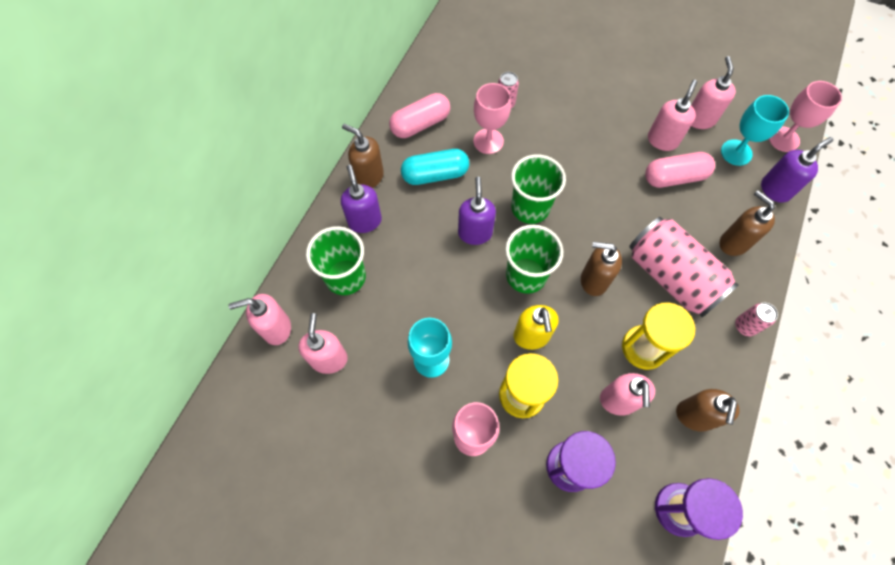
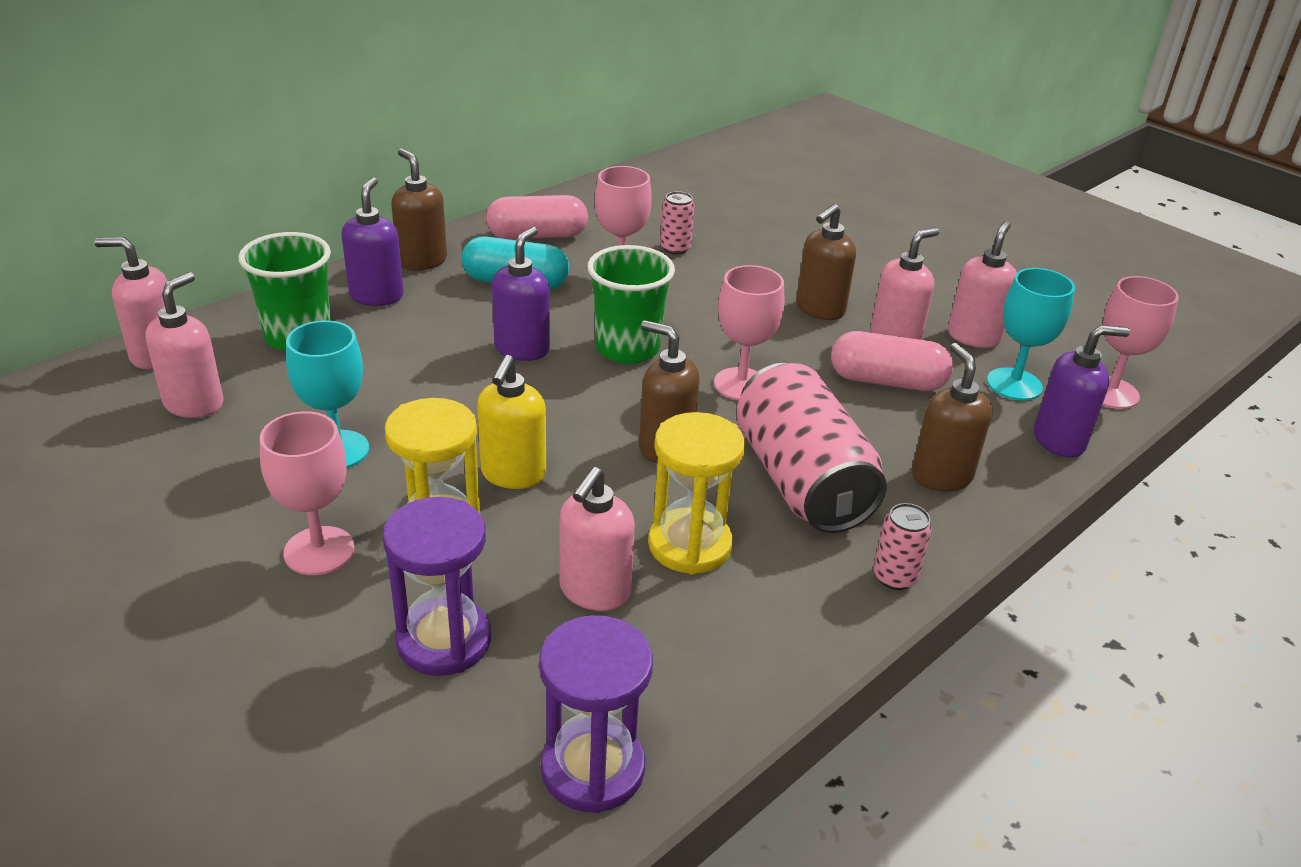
camera: 20 degrees right, 30 degrees down
(526, 275) = (561, 410): green cup -> none
(604, 212) = (741, 384): none -> pink goblet
(694, 416) = (717, 656): brown soap dispenser -> brown soap dispenser (819, 309)

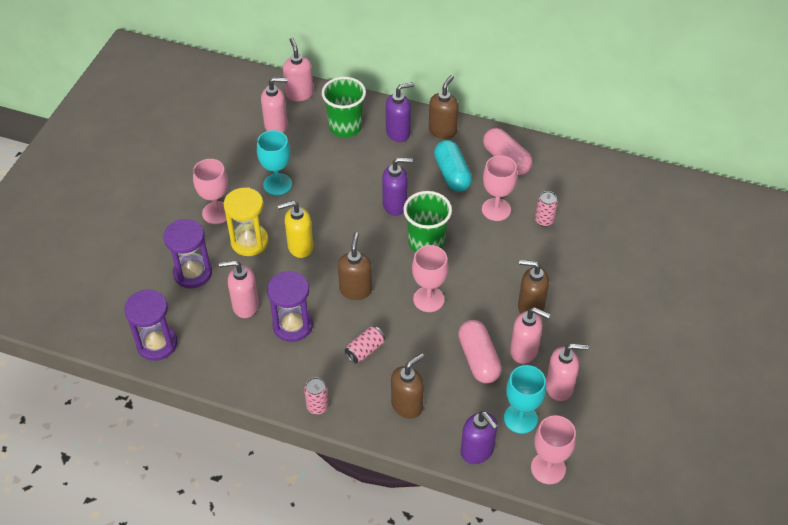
camera: 65 degrees right, 15 degrees up
(689, 545) = (292, 325): yellow hourglass -> purple hourglass
(802, 481) = (365, 350): pink can -> pink can, size x0.43

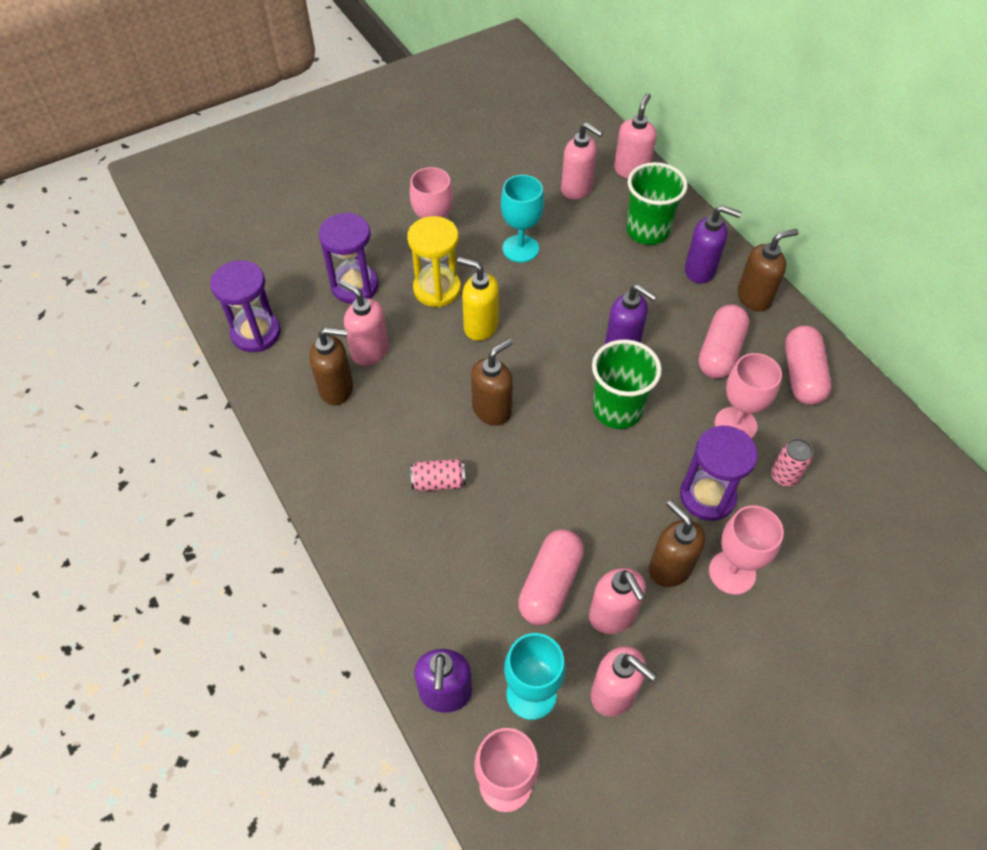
camera: 40 degrees right, 5 degrees up
(292, 325) = (393, 403): purple hourglass -> purple hourglass (707, 496)
(317, 406) = (333, 507): pink can -> none
(407, 405) = (422, 577): brown soap dispenser -> brown soap dispenser (337, 389)
(428, 299) = (560, 474): pink goblet -> pink goblet (732, 572)
(452, 174) = (720, 352): turquoise capsule -> pink capsule

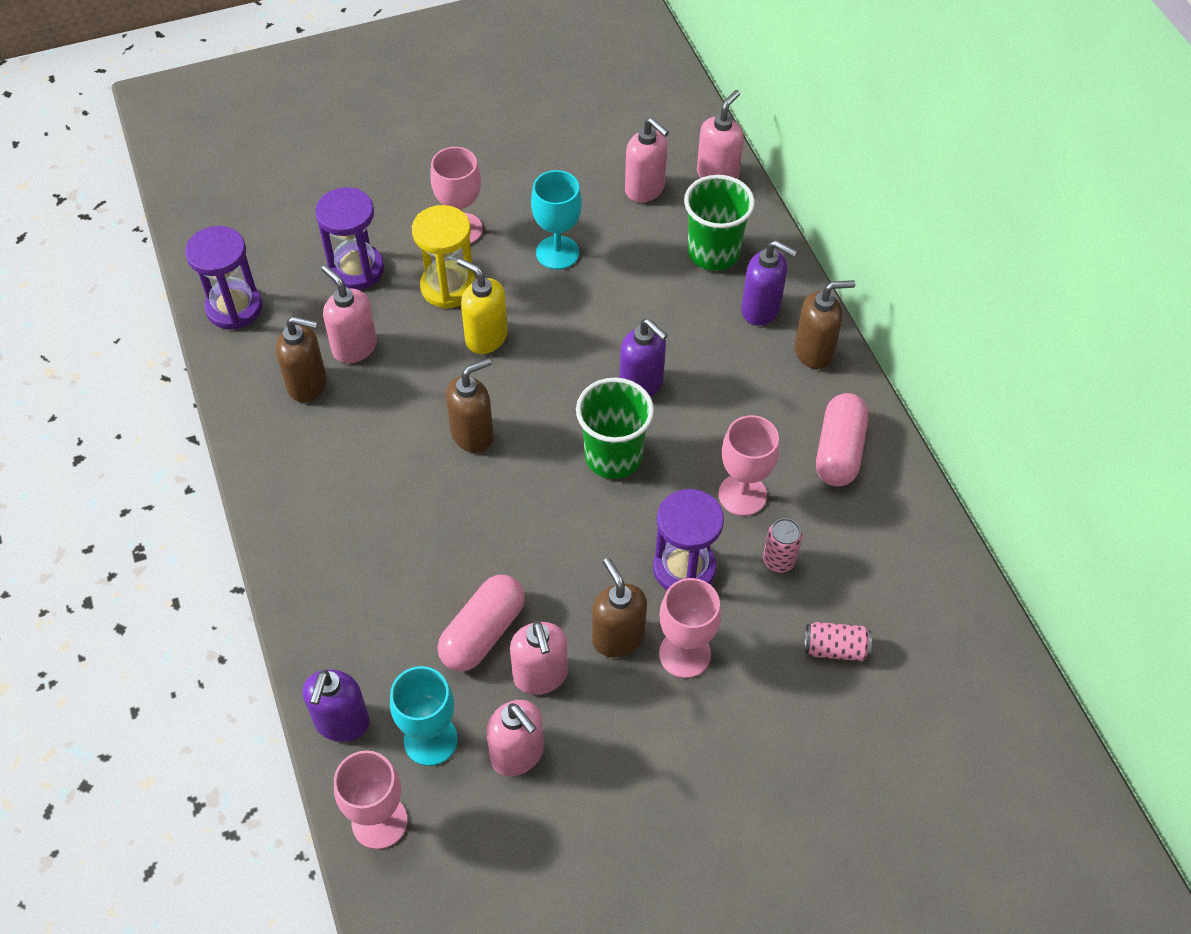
camera: 10 degrees right, 0 degrees up
(438, 482) = (392, 504): pink can -> pink can (835, 649)
(720, 352) = (752, 409): pink capsule -> none

